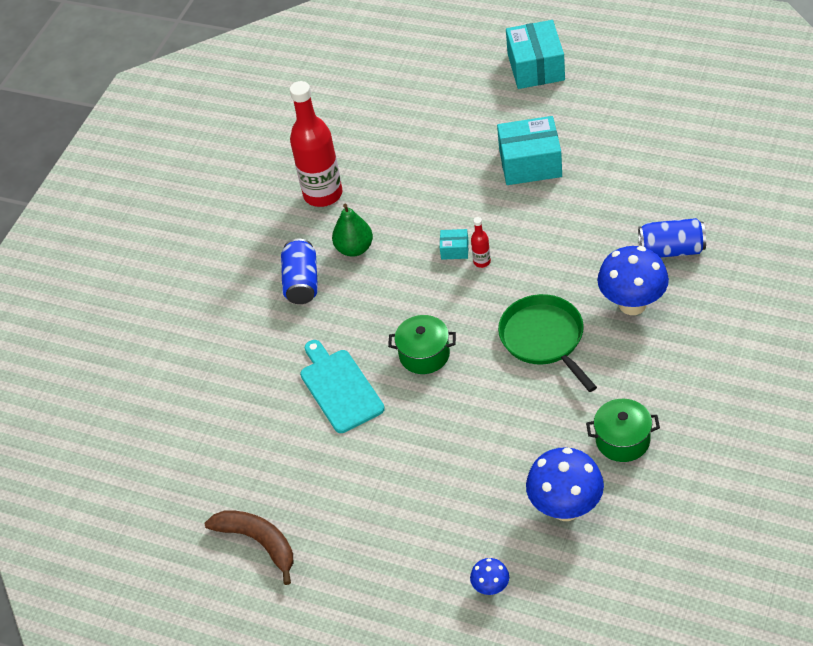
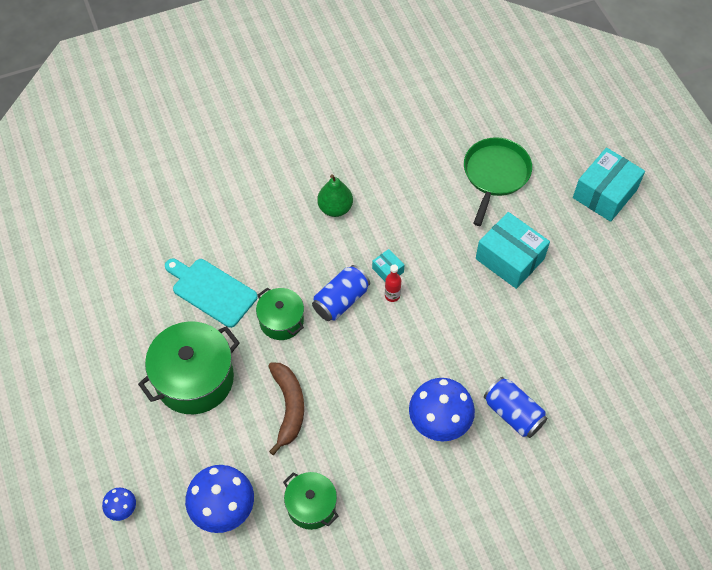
camera: 40 degrees right, 10 degrees up
(259, 542) = (55, 339): brown banana -> brown banana (288, 407)
(302, 282) = (279, 199): blue can -> blue can (341, 300)
(323, 194) = (365, 153): red bottle -> none
(340, 388) = (212, 291): turquoise cutting board -> turquoise cutting board turned 75 degrees counterclockwise
(415, 454) = (194, 379): none -> green pot
(544, 339) = (358, 387): green pan -> green pan (495, 174)

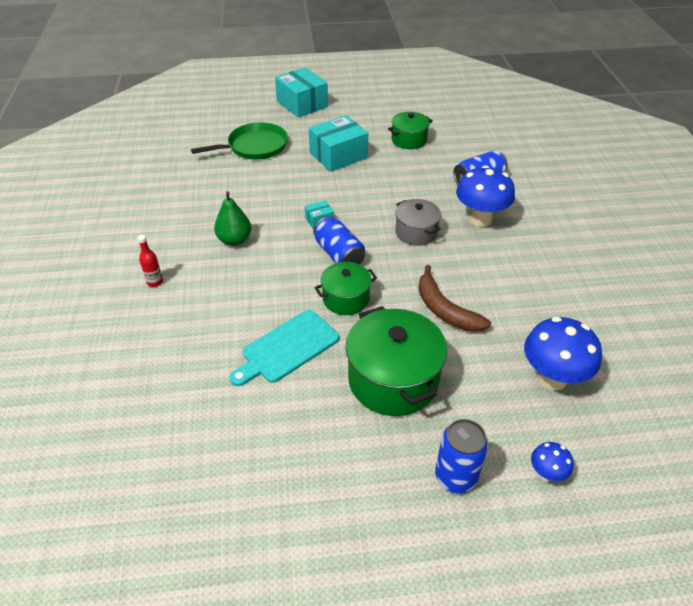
camera: 75 degrees left, 15 degrees down
(109, 441) = (456, 476): none -> blue can
(288, 407) = (444, 310): brown banana -> brown banana turned 135 degrees counterclockwise
(311, 506) = (551, 311): green pot -> green pot (409, 140)
(392, 295) = (346, 222): red bottle -> red bottle (155, 282)
(396, 363) = (416, 232): none -> grey pot
(495, 174) = (254, 146): green pan -> green pan turned 120 degrees clockwise

